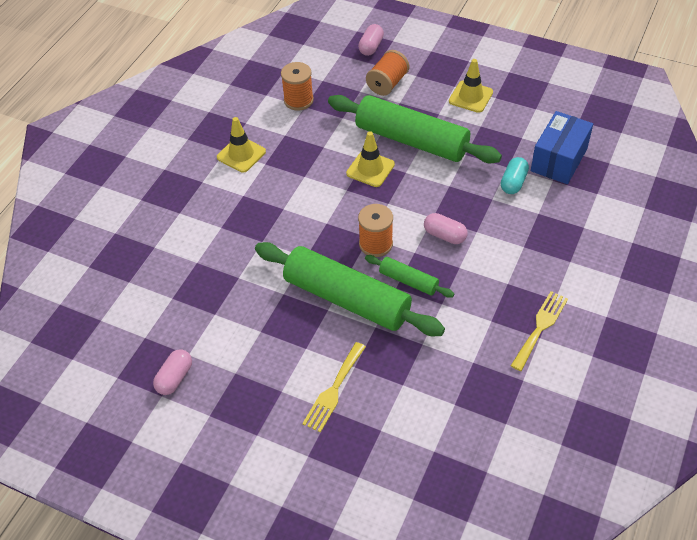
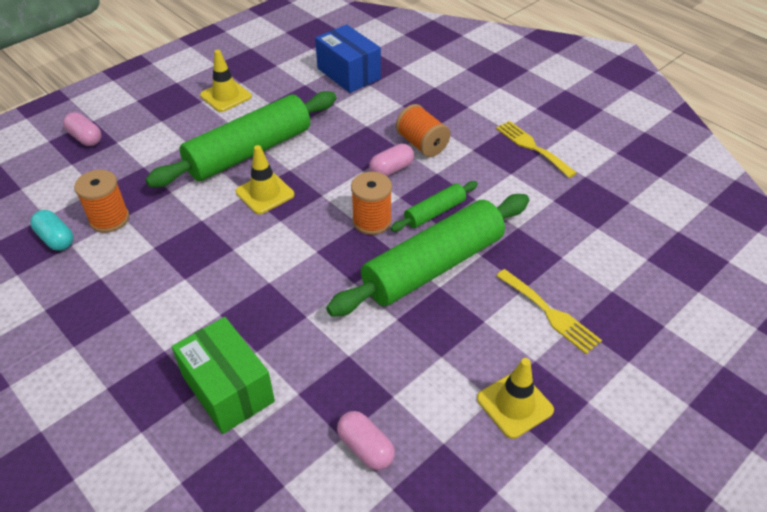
camera: 70 degrees left, 5 degrees down
(175, 378) = (475, 468): pink capsule -> pink capsule (365, 448)
(186, 225) = (228, 389): none -> green box
(241, 154) = (150, 297): yellow traffic cone -> yellow traffic cone (514, 404)
(387, 83) = (153, 143): orange spool -> orange spool (422, 144)
(513, 182) = (356, 107): turquoise capsule -> turquoise capsule (56, 239)

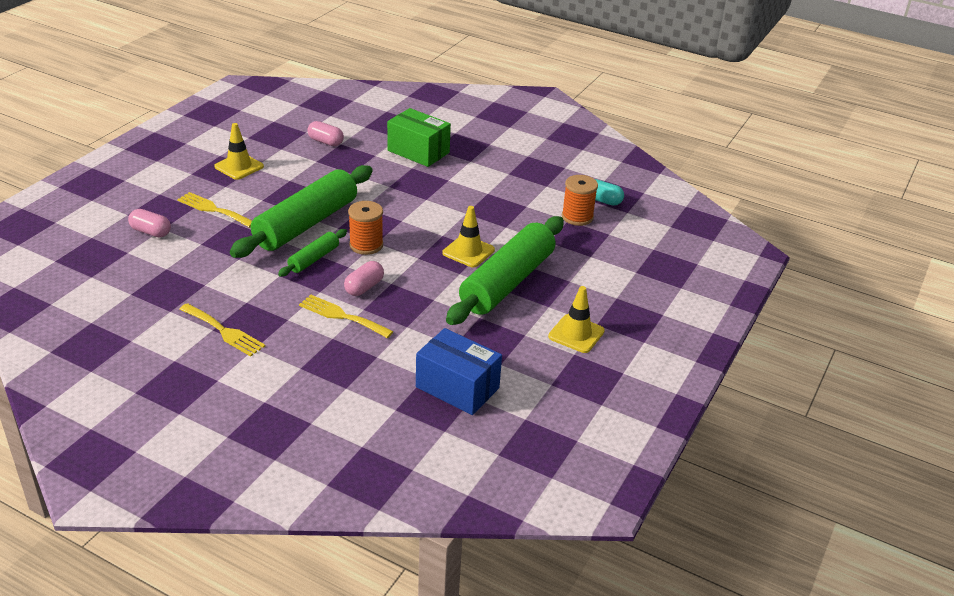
camera: 160 degrees right, 10 degrees down
(85, 138) = (667, 270): pink capsule -> pink capsule (151, 232)
(422, 144) = (342, 316): orange spool -> yellow fork

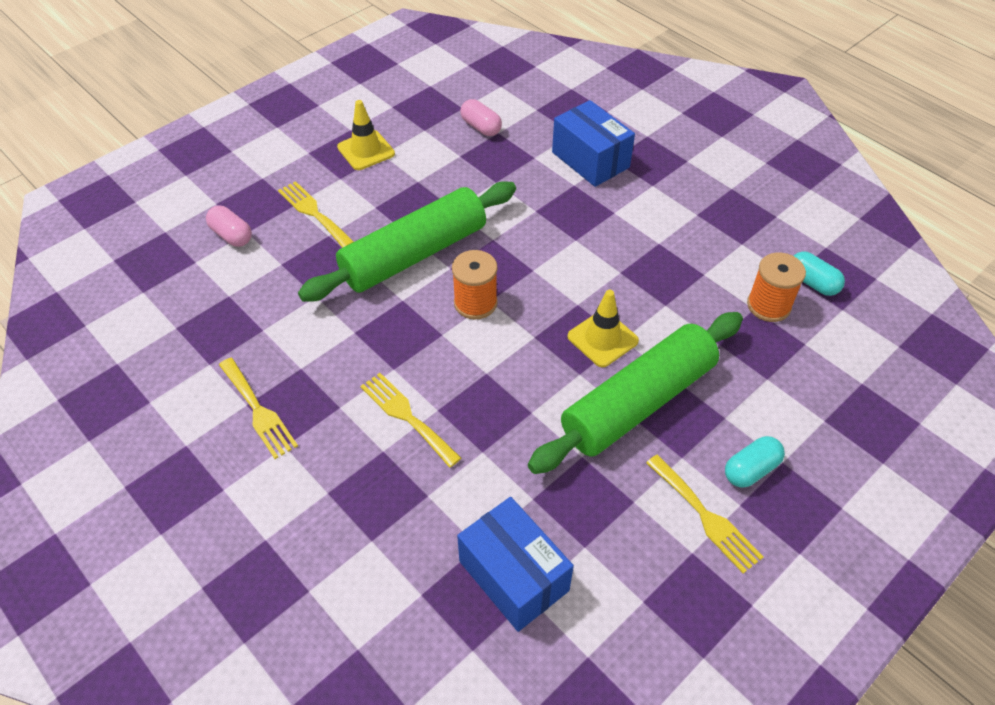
camera: 20 degrees right, 15 degrees up
(314, 259) = (404, 314): green rolling pin -> none
(364, 287) = (450, 373): pink capsule -> none
(418, 151) = (590, 160): green box -> blue box
(576, 334) = (705, 516): yellow traffic cone -> yellow fork
(597, 305) = (751, 469): none -> turquoise capsule

